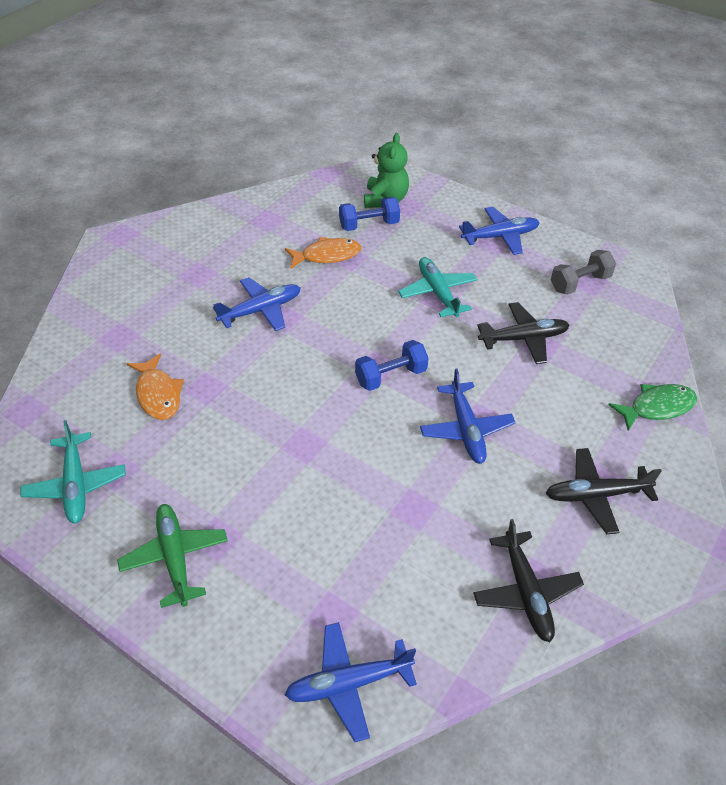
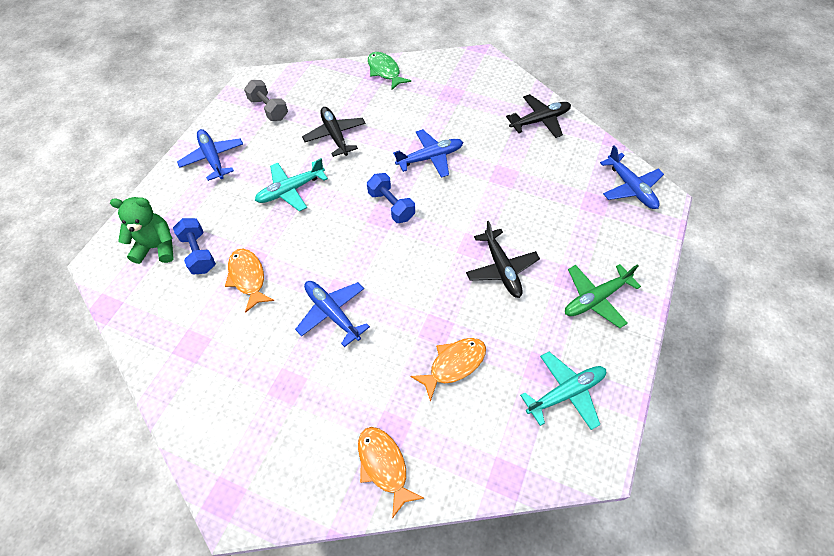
camera: 100 degrees left, 10 degrees up
(89, 327) = (384, 466): none -> orange fish
(596, 495) = (462, 95): black plane -> black plane (501, 268)

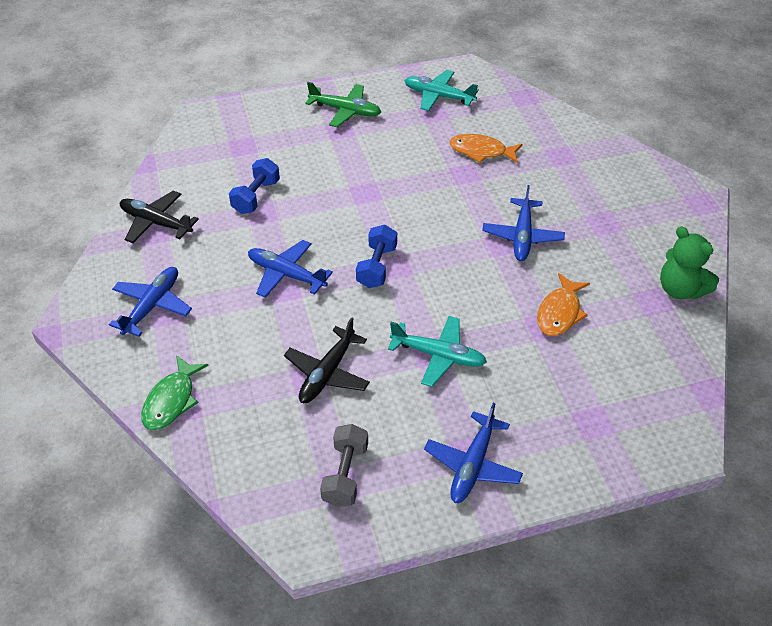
camera: 130 degrees left, 10 degrees down
(157, 247) = (618, 410): green teddy bear -> green teddy bear (680, 289)
(199, 253) = (583, 370): blue dumbbell -> blue dumbbell (256, 196)
(384, 466) = (585, 146): orange fish -> none
(501, 268) = (370, 167): black plane -> none
(630, 187) = (203, 134): blue plane -> blue plane (152, 306)

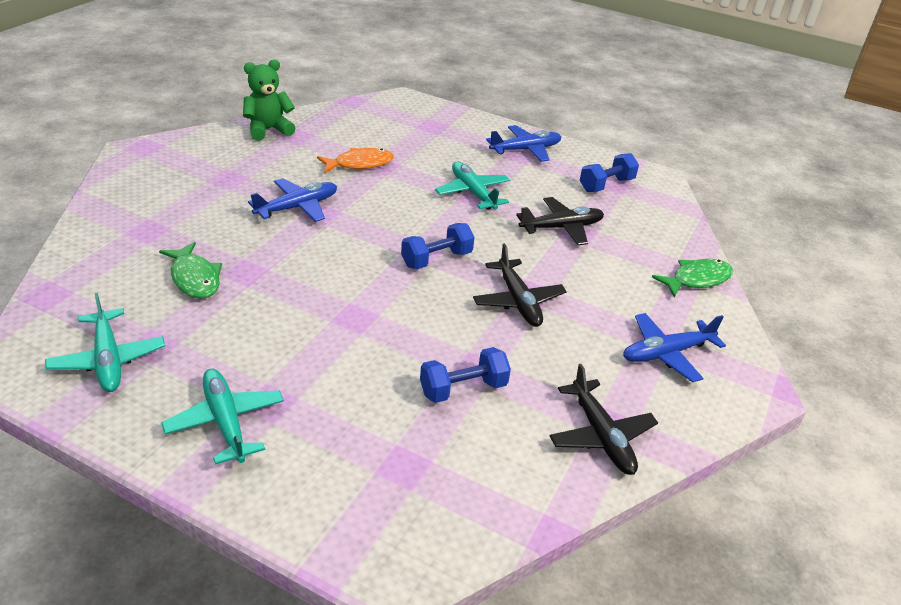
camera: 140 degrees left, 10 degrees down
(286, 274) = (518, 301): blue plane -> black plane
(345, 111) = (225, 422): green plane -> turquoise plane
(345, 475) = (606, 185): grey dumbbell -> blue dumbbell
(481, 151) = (195, 278): orange fish -> green fish
(680, 289) = (268, 130): green teddy bear -> green teddy bear turned 120 degrees counterclockwise

